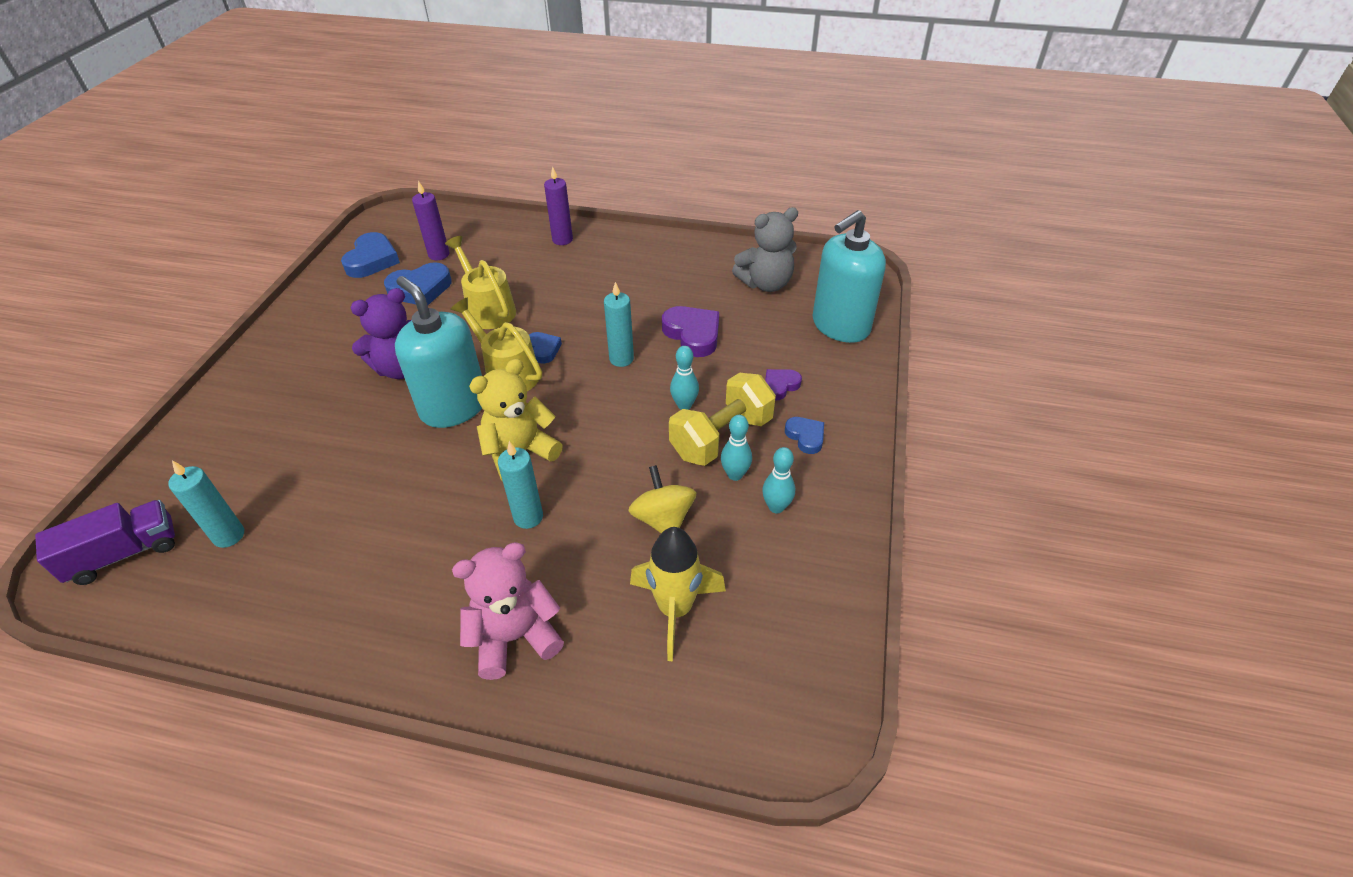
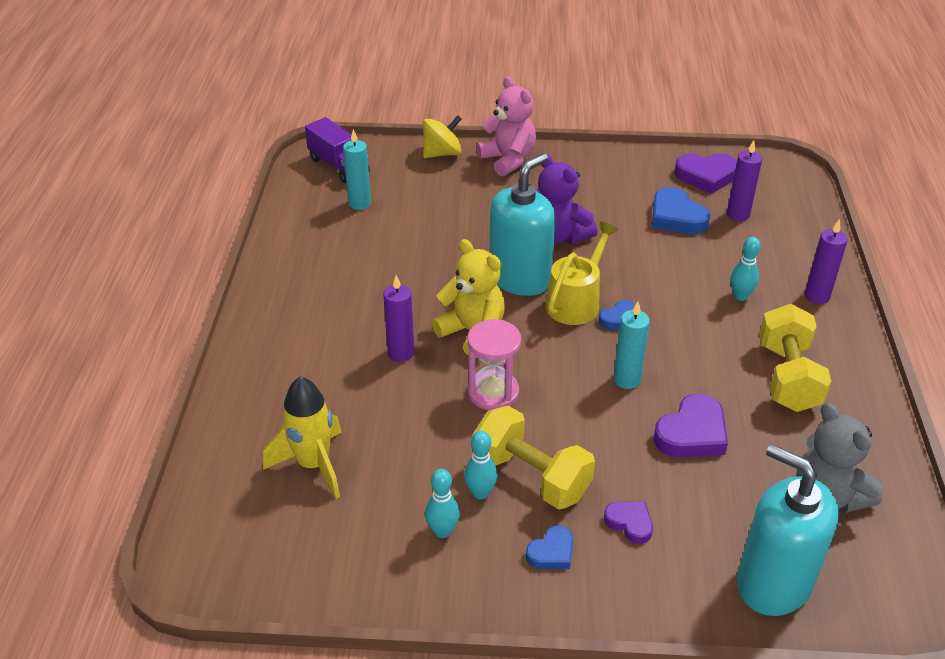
camera: 80 degrees right, 5 degrees down
(372, 260) = (706, 176): blue heart -> purple heart
(487, 309) = (665, 268): yellow watering can -> none
(515, 637) = (282, 370): pink teddy bear -> pink teddy bear (508, 160)
(528, 517) = (401, 353): turquoise candle -> purple candle
(610, 449) = (493, 392): none -> pink hourglass
(646, 274) = (787, 377): none -> yellow dumbbell
(663, 519) = (413, 443): yellow spinning top -> yellow spinning top (442, 153)
(684, 405) = (571, 440): turquoise bowling pin -> turquoise bowling pin (740, 296)

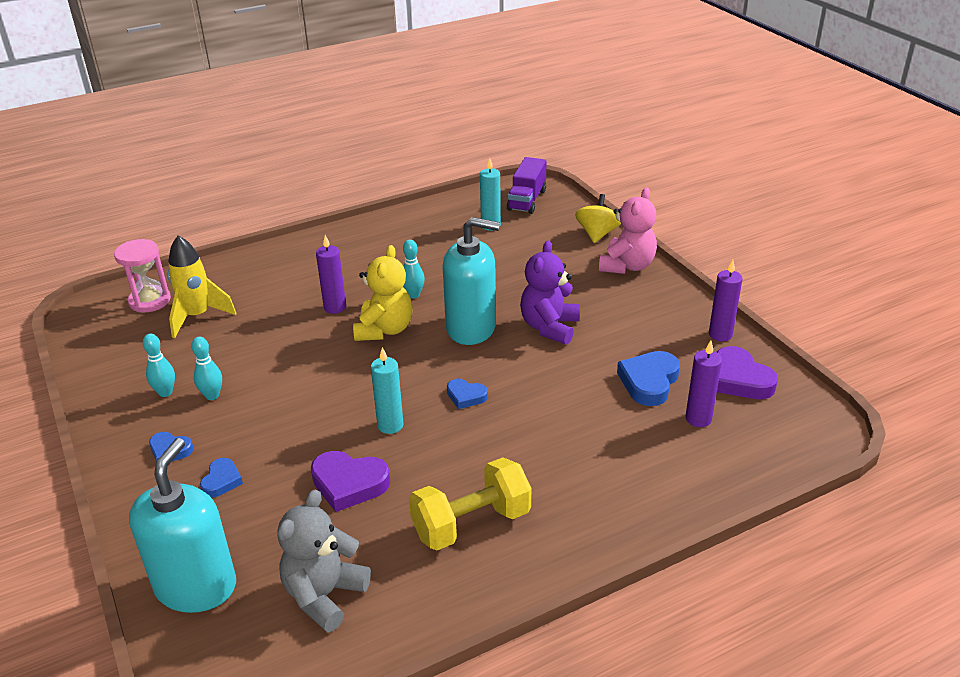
camera: 60 degrees right, 5 degrees down
(442, 153) = (597, 234): yellow spinning top -> yellow spinning top turned 105 degrees counterclockwise
(493, 392) = (323, 363): pink hourglass -> pink hourglass (150, 301)
(531, 476) = (243, 413): yellow dumbbell -> none
(576, 301) = (468, 366): yellow watering can -> none
(629, 523) = (221, 481): purple heart -> blue heart
(740, 296) = (566, 458): turquoise bowling pin -> turquoise bowling pin (413, 295)
(817, 296) = (617, 511): purple candle -> purple candle (720, 334)

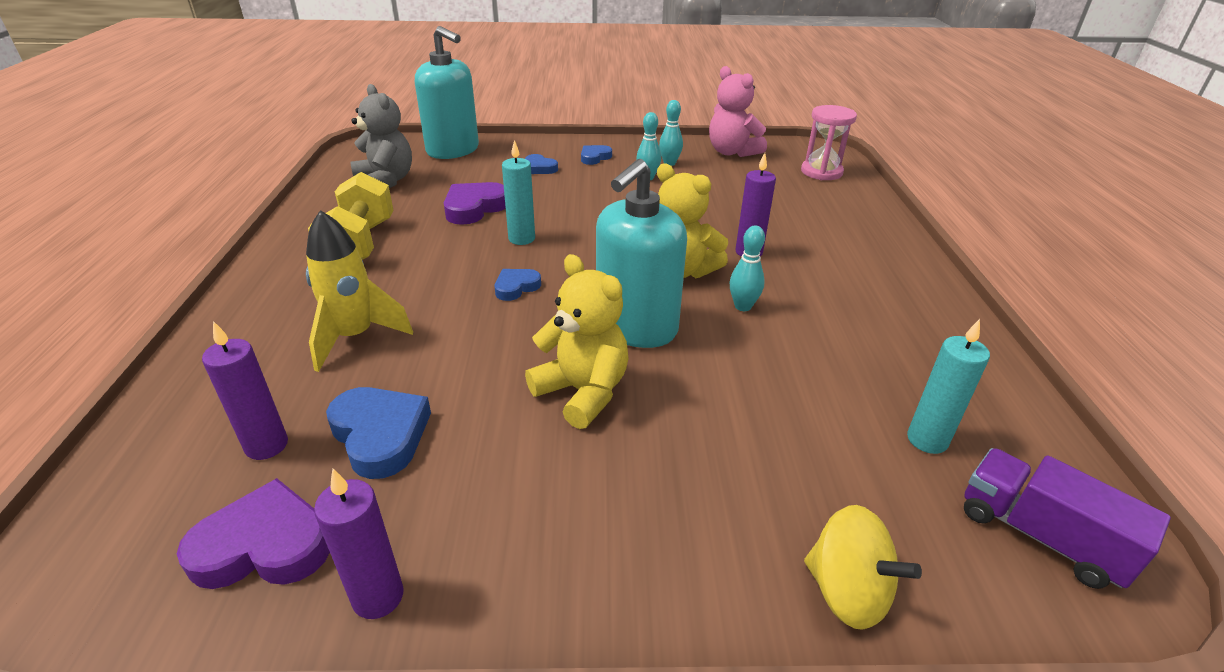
camera: 115 degrees right, 0 degrees up
(197, 316) = (779, 187): yellow rocket -> yellow rocket (355, 337)
(549, 327) = (582, 392): purple teddy bear -> yellow teddy bear
(627, 266) = (692, 576): pink teddy bear -> pink teddy bear (732, 152)

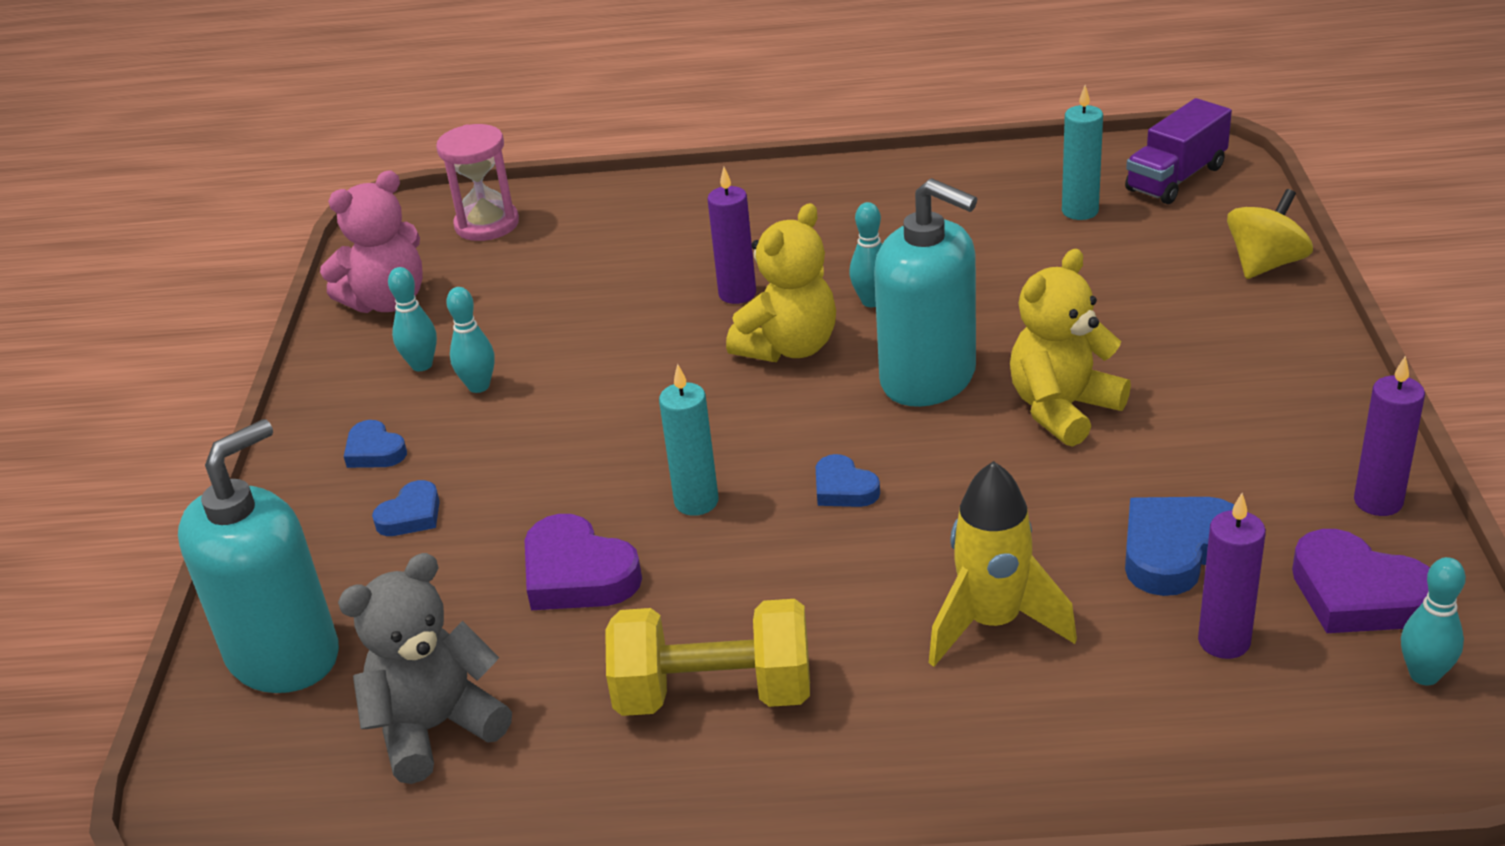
camera: 85 degrees left, 0 degrees up
(140, 570) = (1424, 675): none -> turquoise bowling pin
(264, 545) = (1358, 594): purple heart -> purple heart turned 45 degrees counterclockwise

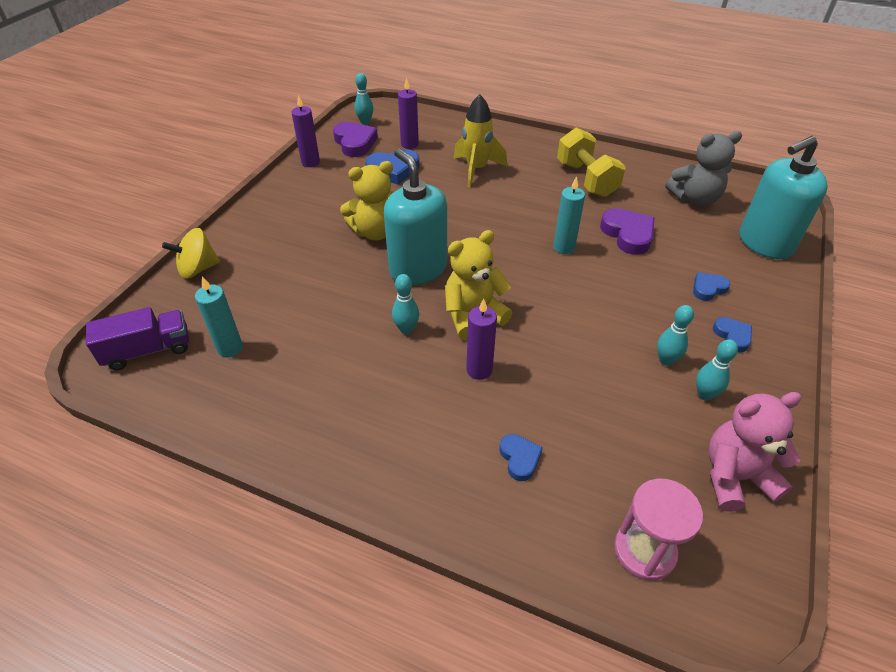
camera: 160 degrees left, 10 degrees up
(714, 694) = (586, 179): yellow dumbbell -> yellow dumbbell turned 45 degrees clockwise
(844, 488) = (495, 231): blue heart -> blue heart (519, 458)

